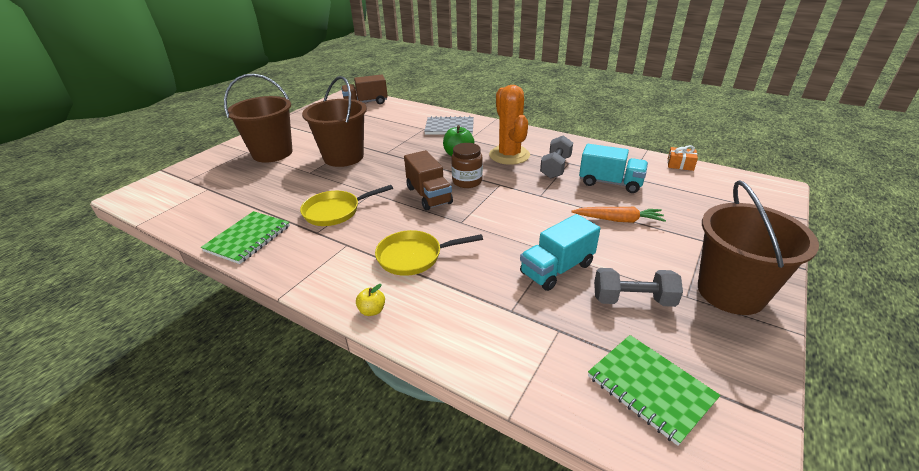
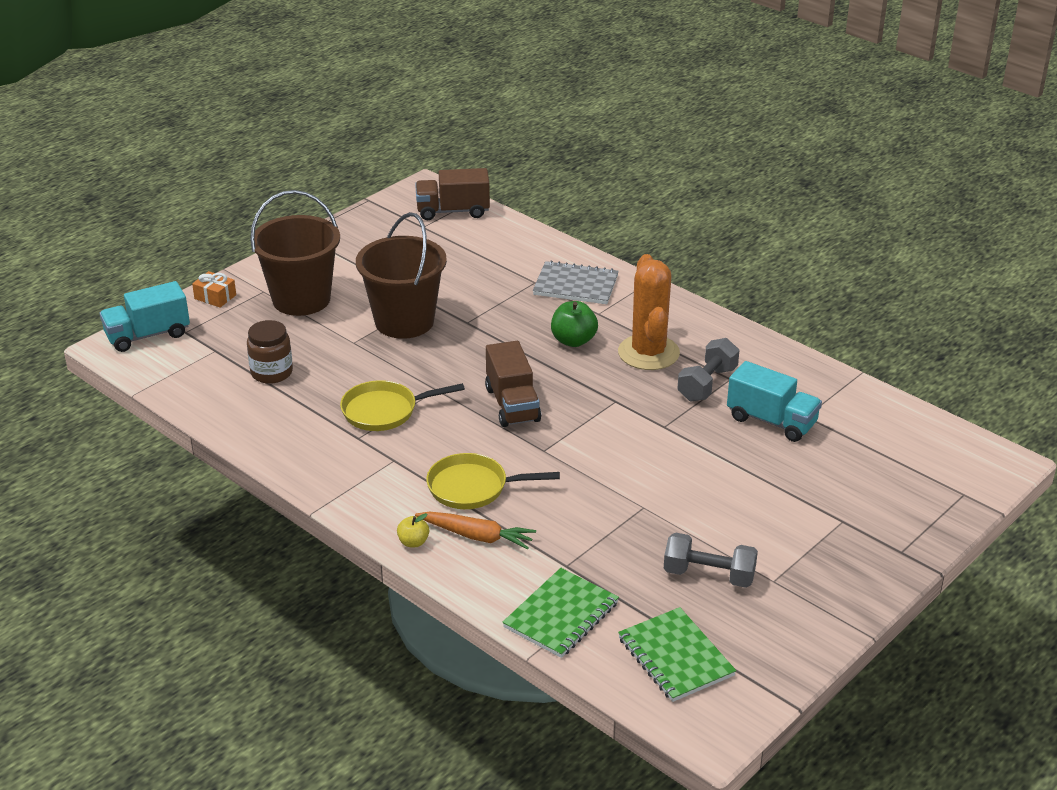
camera: 10 degrees right, 0 degrees up
(248, 238) = (273, 434): green notebook -> green notebook (561, 615)
(467, 181) = (571, 389): brown jar -> brown jar (271, 372)
(557, 269) = (639, 528): turquoise truck -> turquoise truck (148, 335)
(618, 220) = (750, 477): orange carrot -> orange carrot (476, 536)
(680, 164) = (893, 405): orange gift -> orange gift (215, 297)
(730, 292) = (827, 584): brown bucket -> none

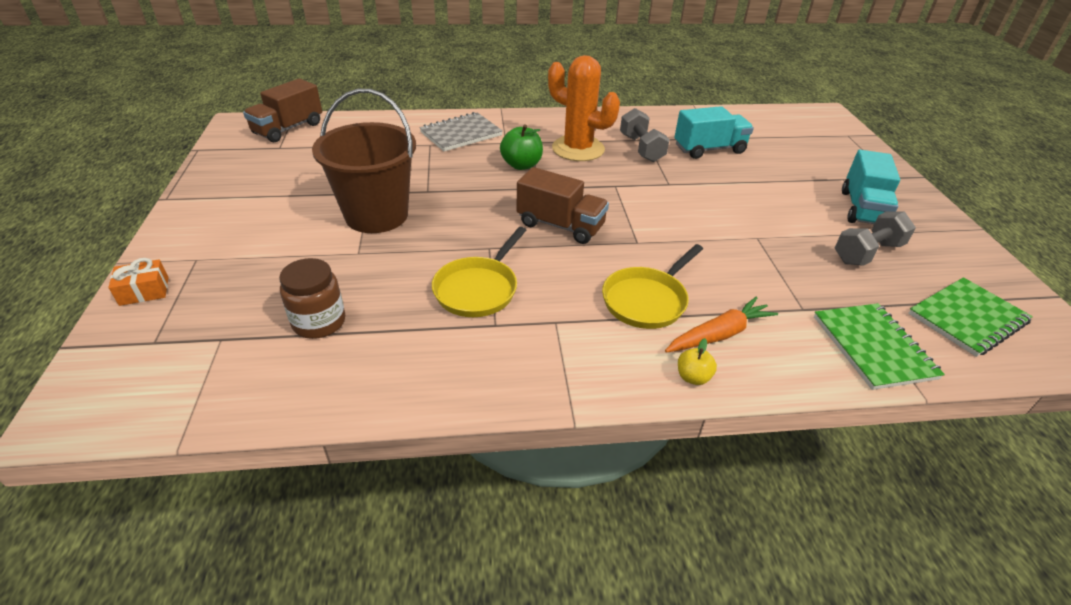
camera: 50 degrees left, 5 degrees up
(148, 335) = (105, 373): turquoise truck -> turquoise truck (862, 209)
(301, 299) = (249, 246): brown bucket -> none
(676, 657) = (967, 318): green notebook -> green notebook turned 45 degrees counterclockwise

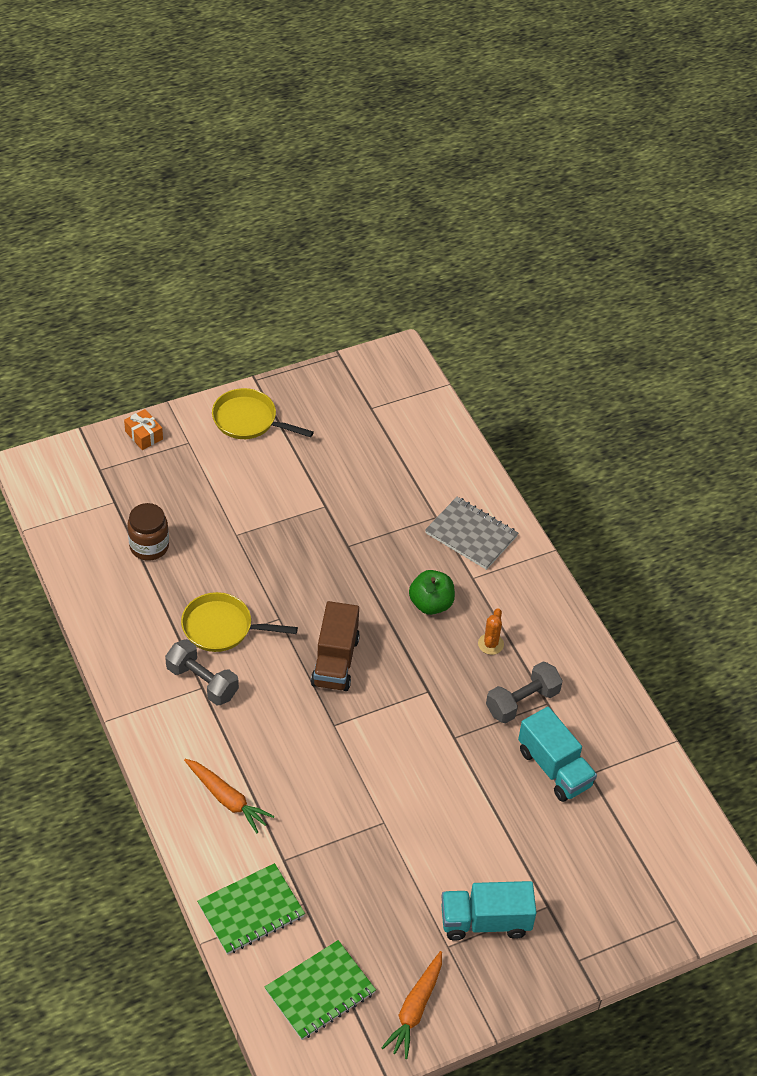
camera: 70 degrees right, 10 degrees up
(288, 129) = (409, 397): brown truck -> none
(376, 215) = (293, 525): brown bucket -> none
(578, 149) = (490, 644): orange cactus -> orange cactus, size x0.43
(647, 300) = (251, 744): yellow pan -> yellow pan (248, 420)
(693, 377) = (172, 785): yellow apple -> none
(867, 253) = (396, 918): grey dumbbell -> grey dumbbell (202, 682)
(967, 263) = (415, 1009): none -> orange carrot
(967, 318) = (320, 991): green notebook -> green notebook turned 75 degrees counterclockwise

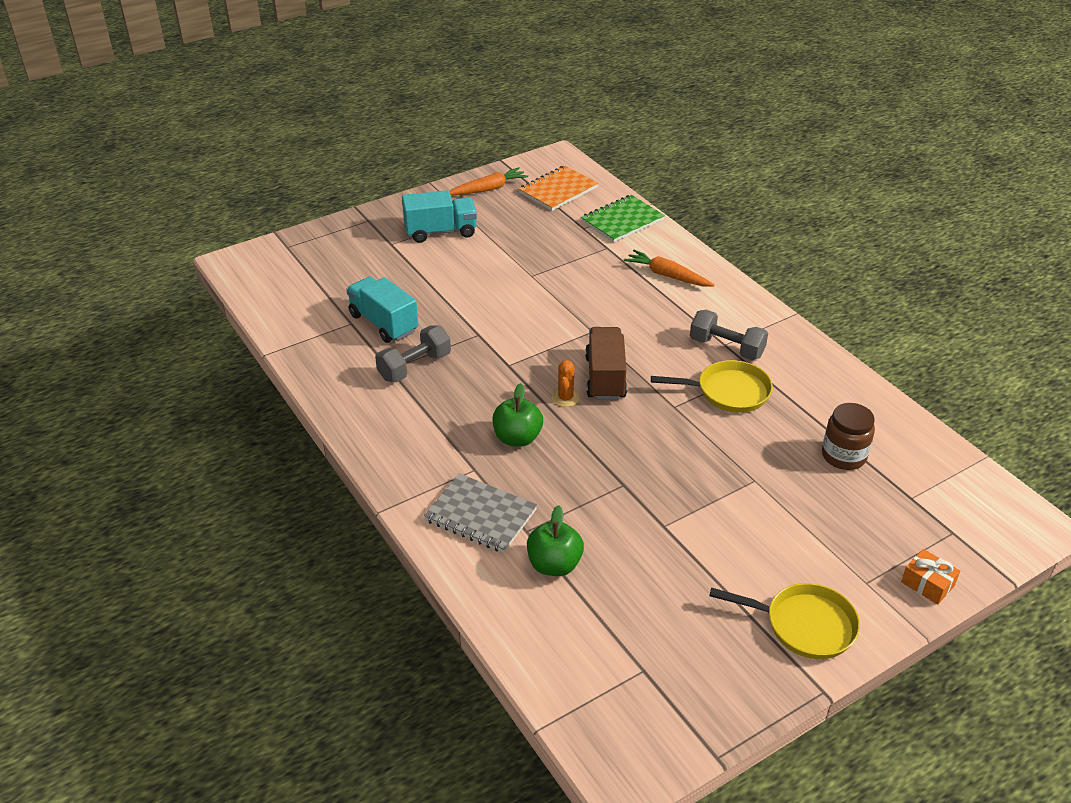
camera: 175 degrees right, 10 degrees down
(320, 991) = (558, 190): green notebook -> orange notebook
(415, 1009) = (488, 189): orange carrot -> orange carrot turned 45 degrees clockwise
(418, 487) = (554, 565): none -> green apple
(490, 644) = (449, 410): orange cactus -> orange cactus (565, 398)

